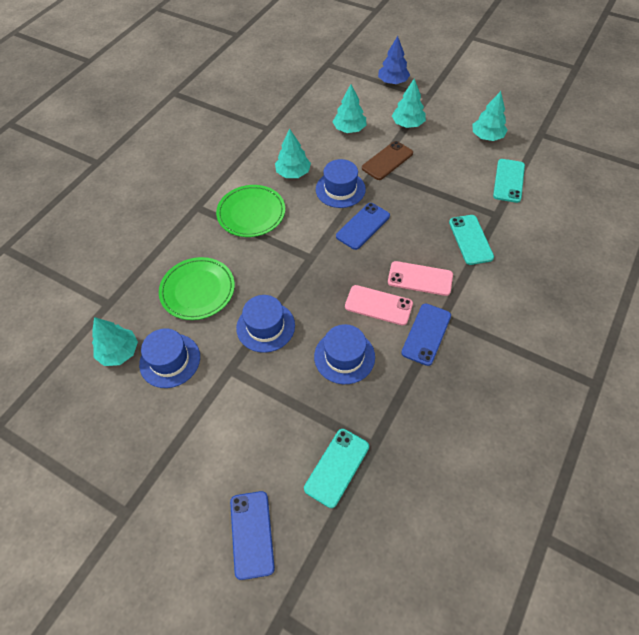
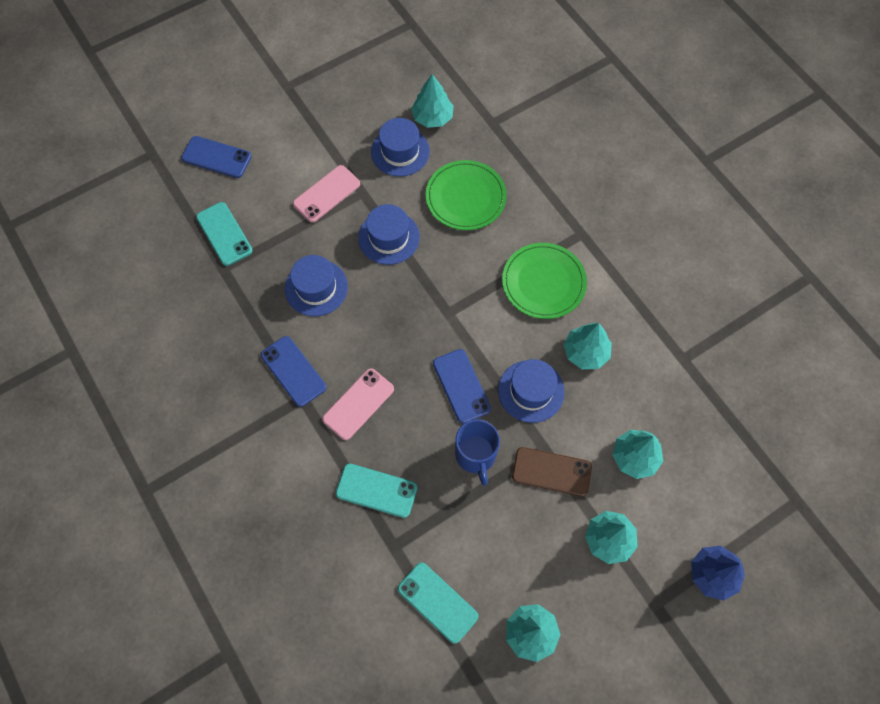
camera: 115 degrees right, 10 degrees up
(378, 305) = (351, 346): pink phone -> pink phone (327, 194)
(387, 160) = (551, 471): brown phone -> brown phone turned 60 degrees counterclockwise
(405, 199) = (476, 455): none -> blue mug

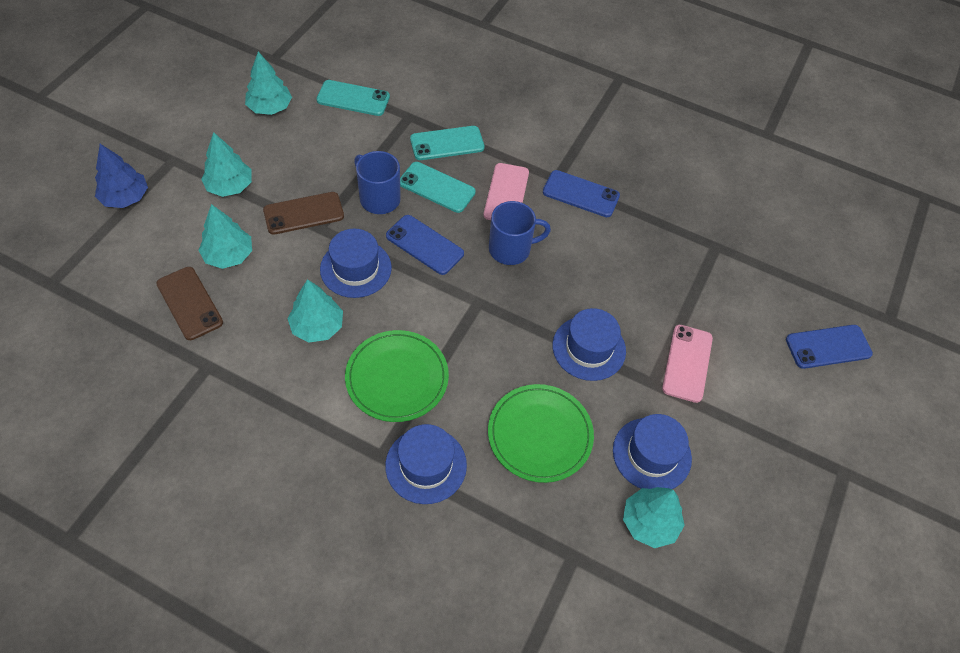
camera: 145 degrees right, 10 degrees down
(224, 234) = (744, 276): turquoise phone -> turquoise phone (436, 187)
(316, 288) = (619, 268): blue hat -> blue hat (426, 465)
(391, 346) = (511, 249): none -> blue mug
(682, 423) = (190, 303): none -> brown phone

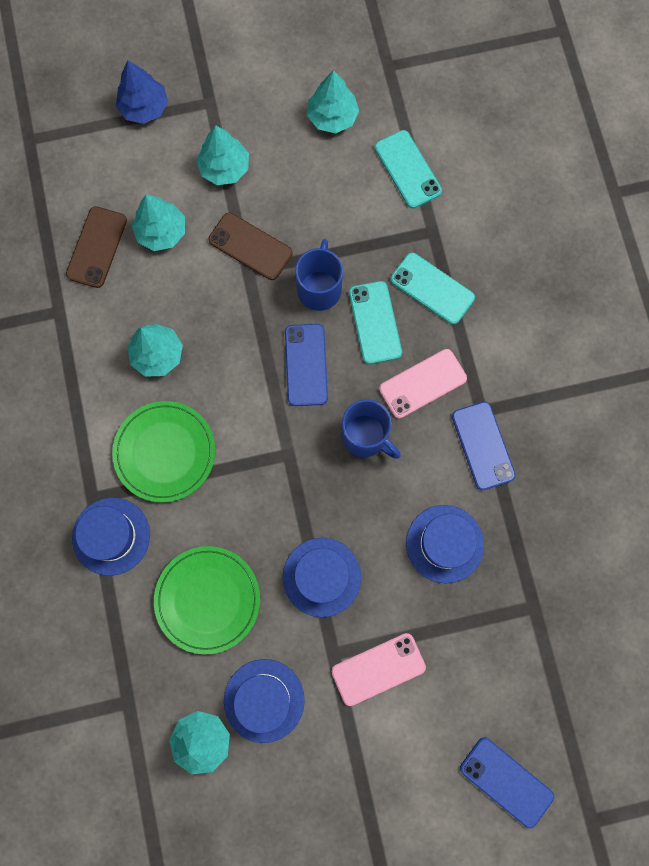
camera: 55 degrees right, 20 degrees up
(356, 268) = (234, 333): blue hat -> blue hat (444, 543)

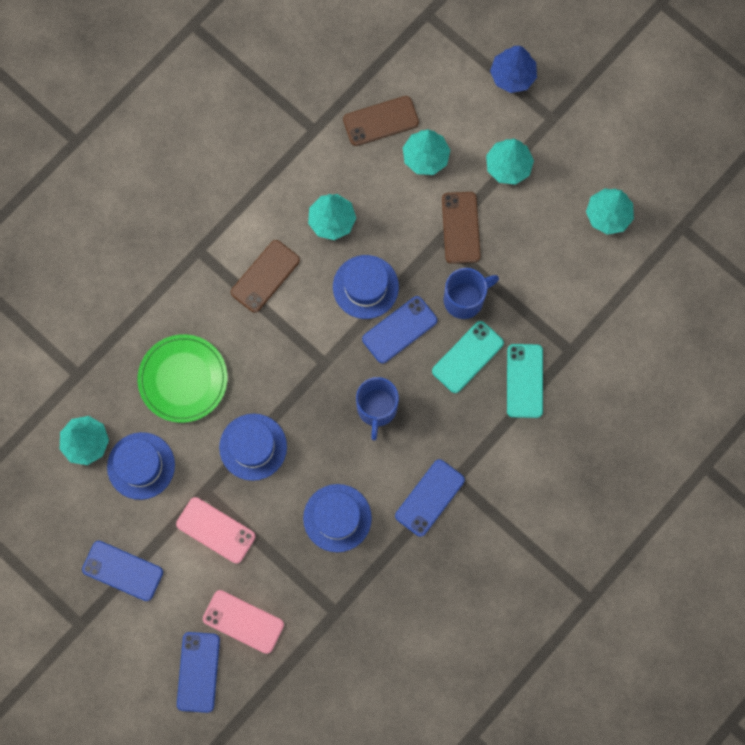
camera: 55 degrees right, 0 degrees up
(111, 536) = (181, 282): blue hat -> blue hat (365, 287)
(165, 452) = (265, 276): green plate -> brown phone
(356, 791) = (122, 571): none -> blue phone
(408, 169) = (607, 299): turquoise phone -> none
(423, 384) = (445, 423): pink phone -> pink phone (243, 622)

